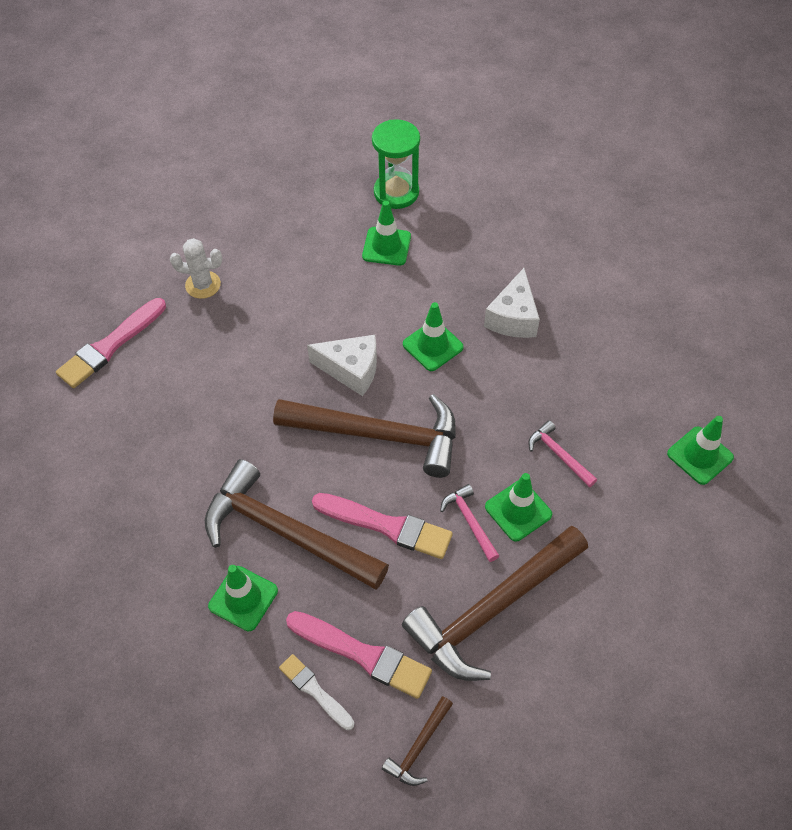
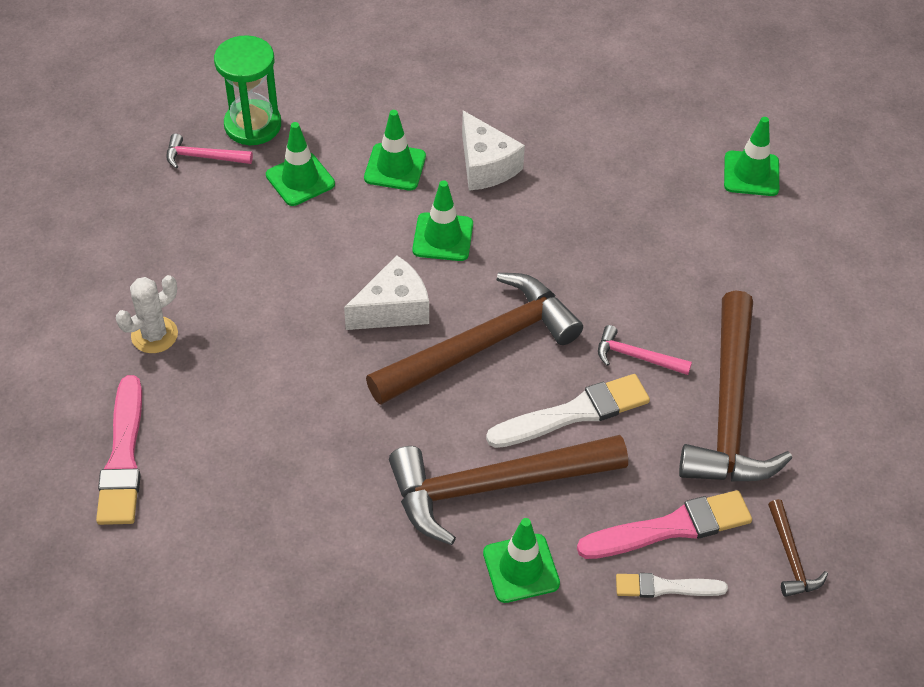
camera: 45 degrees left, 5 degrees down
(386, 526) = (573, 413): pink brush -> white brush
(518, 510) = (664, 319): green traffic cone -> green traffic cone (395, 167)
(559, 454) = (647, 251): pink hammer -> pink hammer (203, 157)

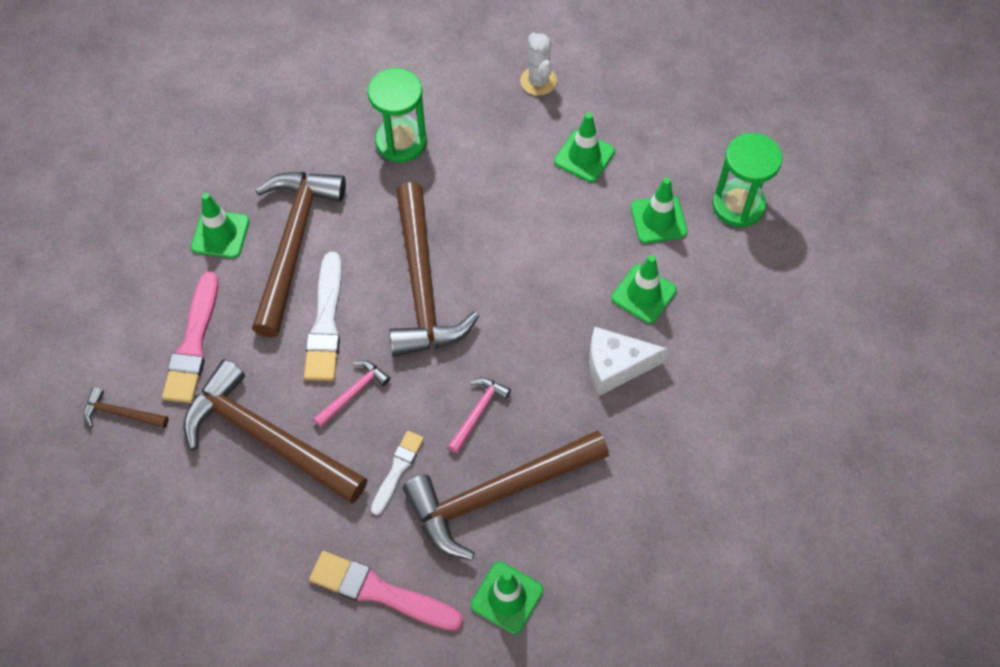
camera: 115 degrees right, 10 degrees up
(123, 457) = (440, 38): pink brush -> pink brush (381, 592)
(203, 157) = (713, 159): pink hammer -> pink hammer (478, 412)
(301, 437) = (401, 141): none -> green hourglass
(393, 309) = (488, 238): white cheese -> none
(443, 237) = (547, 301): green traffic cone -> green traffic cone (584, 156)
(664, 210) = (497, 493): none -> brown hammer
(666, 587) = (151, 318): white brush -> white brush (397, 470)

